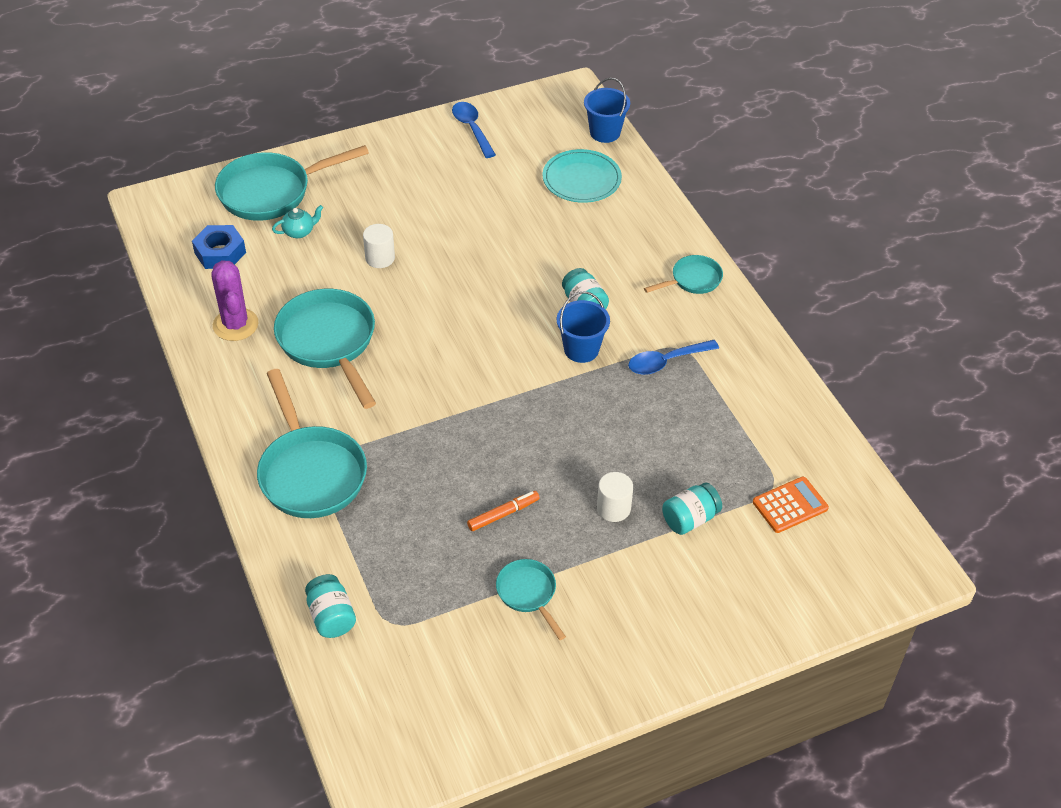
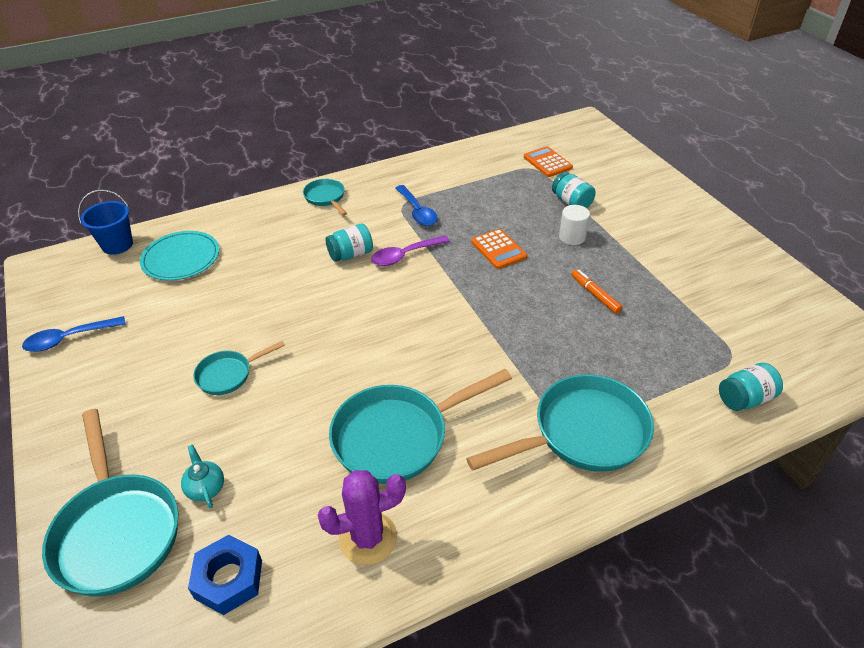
camera: 90 degrees left, 5 degrees down
(380, 258) = (267, 403): white cylinder -> none
(528, 594) = (668, 278): turquoise pan -> turquoise pan (228, 374)
(581, 349) = (405, 255): blue bucket -> purple spoon
(590, 433) = (498, 249): none -> orange calculator

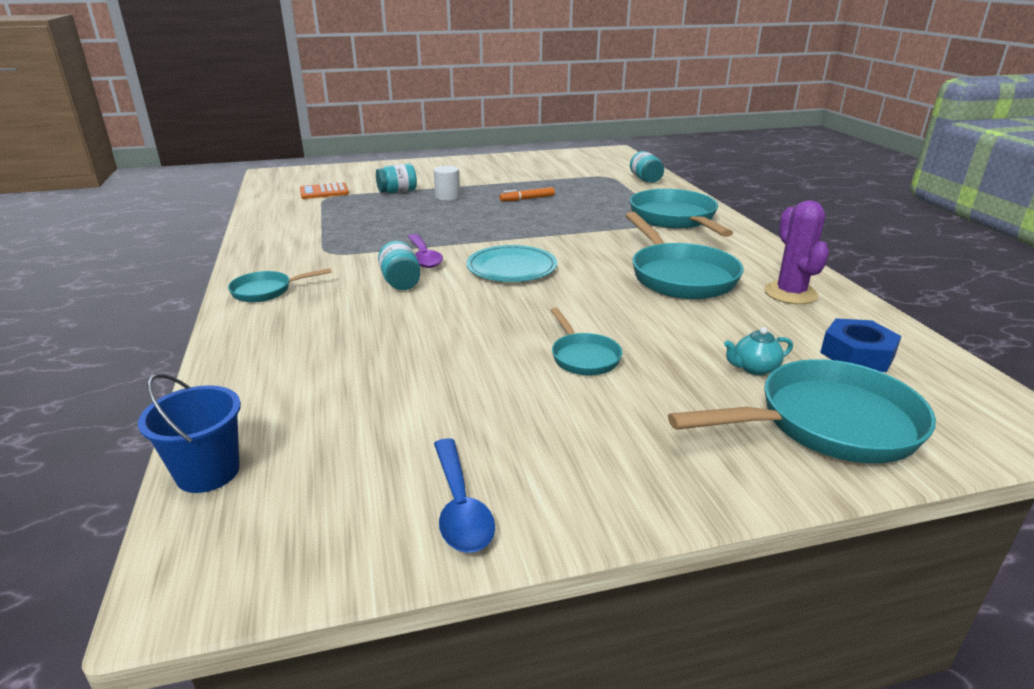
camera: 80 degrees left, 15 degrees down
(181, 258) = (311, 399): turquoise plate -> turquoise plate (511, 267)
(417, 212) = (350, 247): blue spoon -> none
(498, 249) = (445, 221): orange calculator -> none

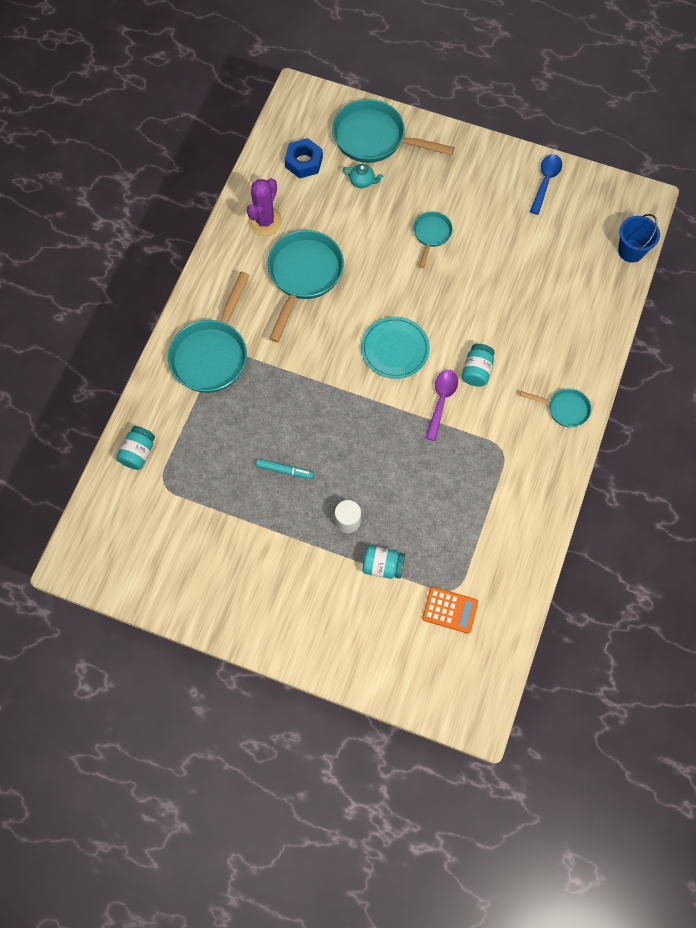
camera: 145 degrees left, 40 degrees up
(527, 199) = (284, 470): orange marker -> turquoise marker

